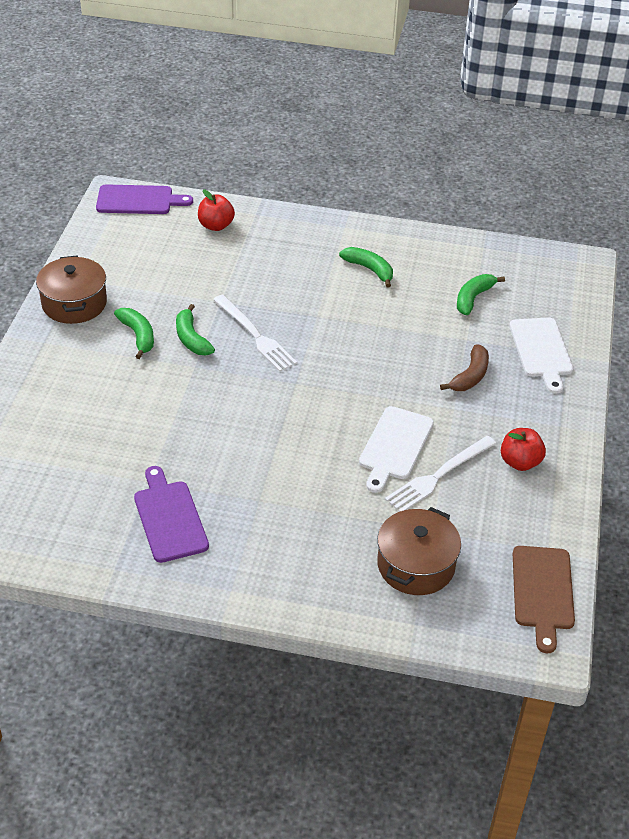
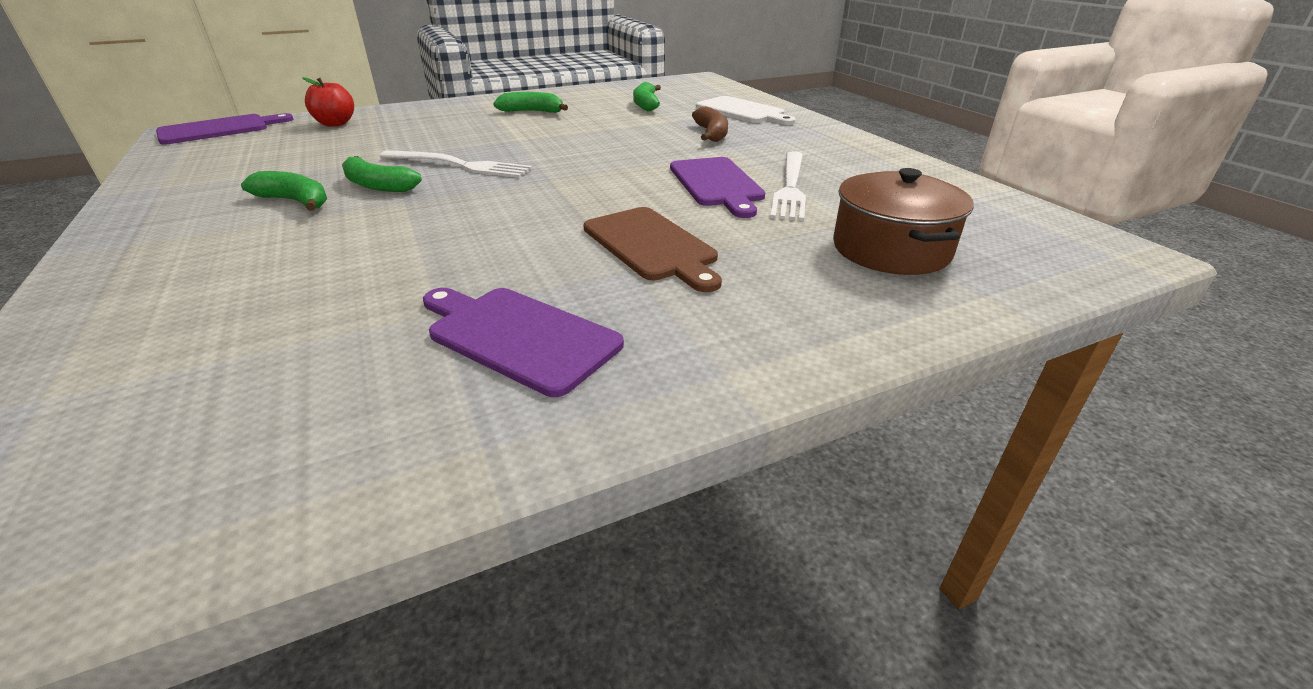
camera: 35 degrees left, 10 degrees down
(74, 303) = (167, 203): brown pot -> none
(395, 446) = (717, 184): white cutting board -> purple cutting board
(520, 462) = (839, 159): red apple -> none
(542, 592) = (1027, 220): brown cutting board -> brown cutting board (652, 246)

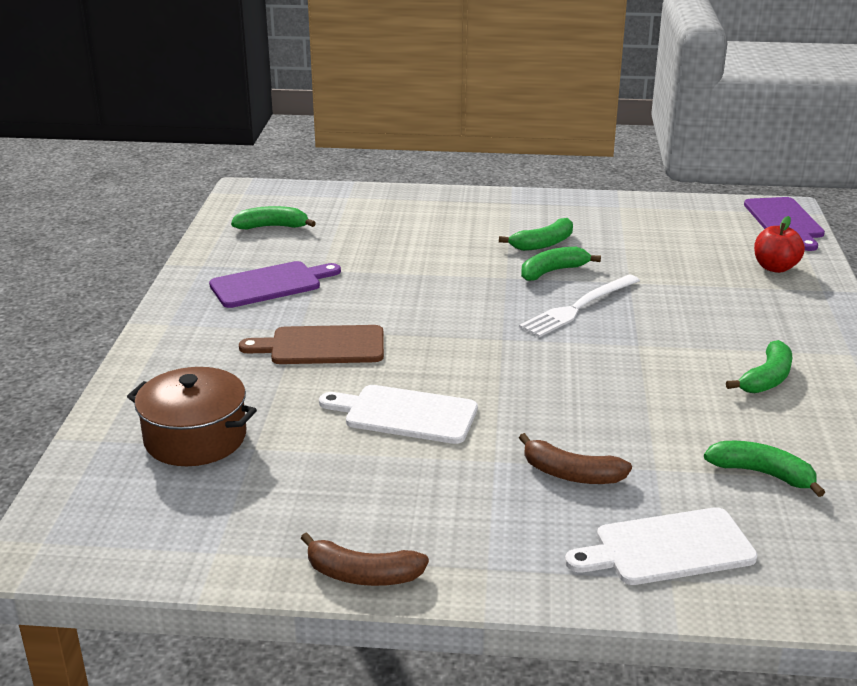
camera: 120 degrees right, 5 degrees down
(237, 437) = (272, 227): none -> green banana
(717, 184) = (405, 414): purple cutting board -> white cutting board
(790, 187) = (355, 451): white fork -> none
(894, 156) = (362, 575): none -> brown banana

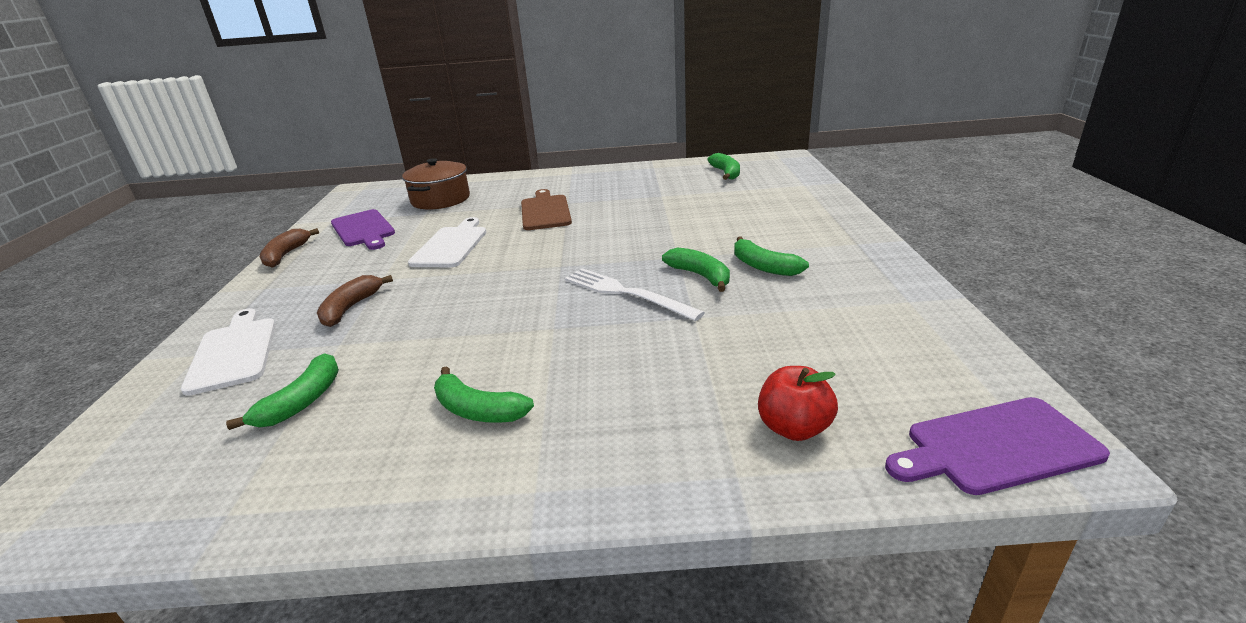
camera: 85 degrees right, 0 degrees up
(270, 284) = (632, 186): purple cutting board -> purple cutting board (363, 229)

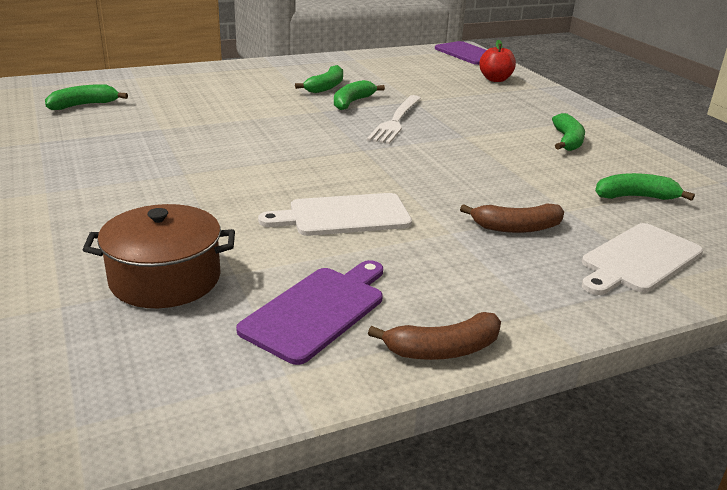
camera: 115 degrees left, 0 degrees up
(545, 211) = (217, 181): brown cutting board -> none

